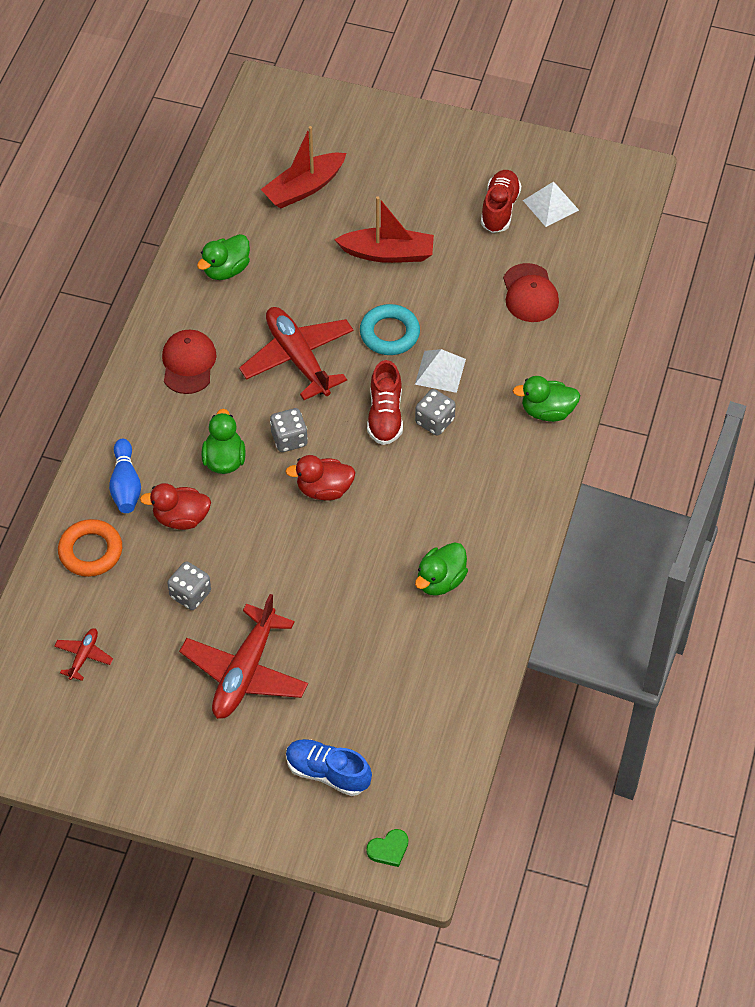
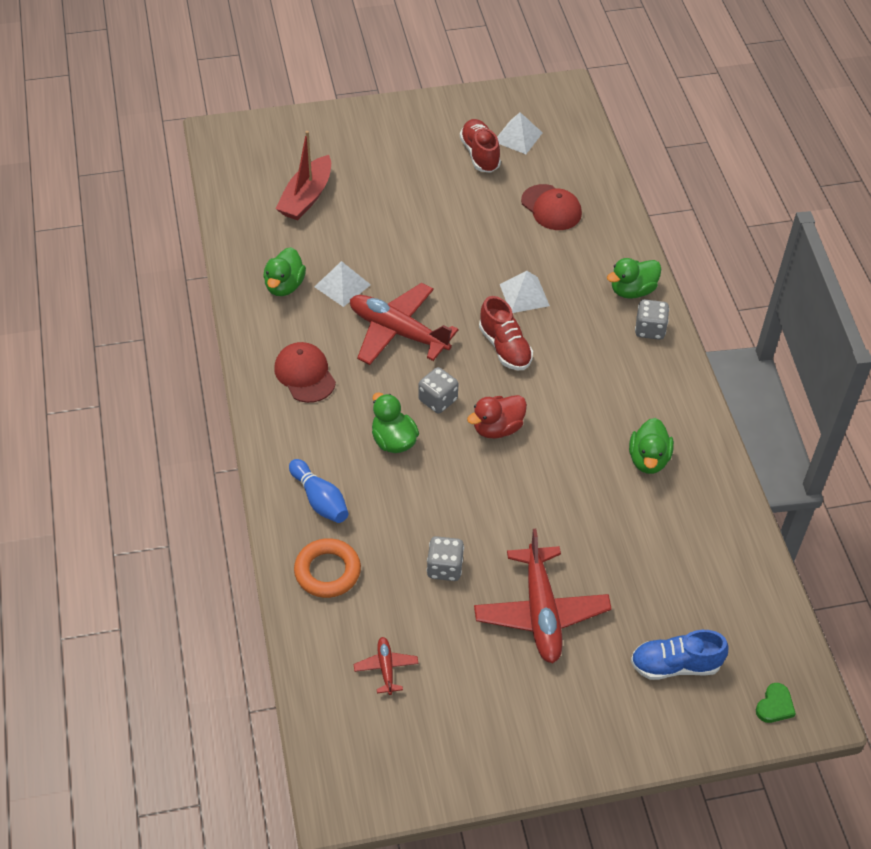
camera: 30 degrees left, 5 degrees down
(181, 518) = (390, 506): red duck -> none
(278, 291) = (342, 285): none -> white pyramid
(388, 253) = (414, 221): red boat -> none
(389, 333) = (461, 282): turquoise ring -> none
(434, 421) = (549, 335): grey dice -> grey dice (650, 329)

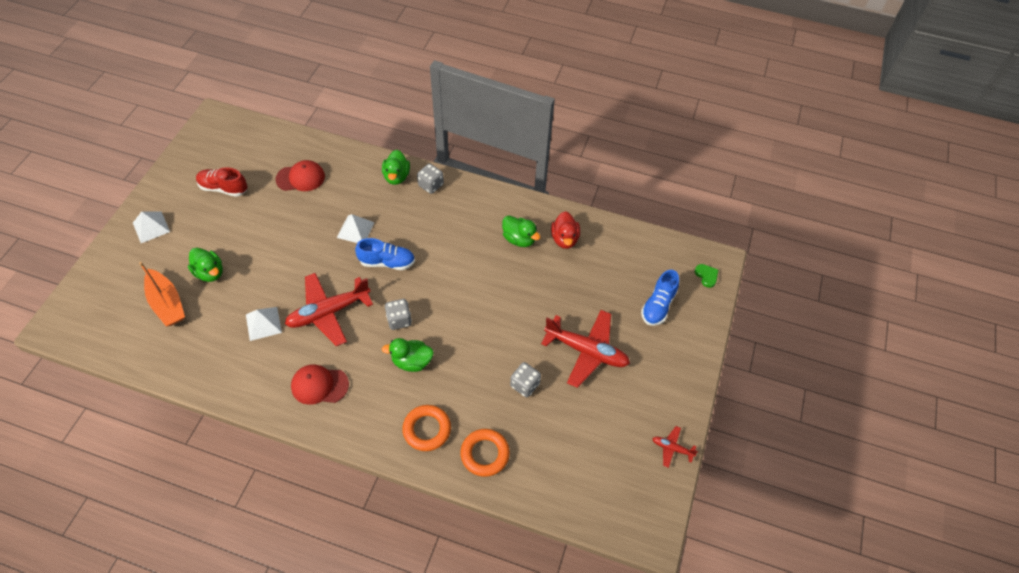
camera: 60 degrees left, 5 degrees up
(284, 286) = (233, 358): green duck -> green duck (210, 272)
(306, 197) = (167, 303): red boat -> orange boat
(320, 500) = (427, 429): blue bowling pin -> orange ring
(386, 668) = (575, 457): red plane -> red plane (672, 448)
(497, 428) = (444, 300): red duck -> red duck (564, 239)
(505, 347) = (387, 262): red shoe -> blue shoe
(518, 137) = (228, 161): white pyramid -> white pyramid (151, 227)

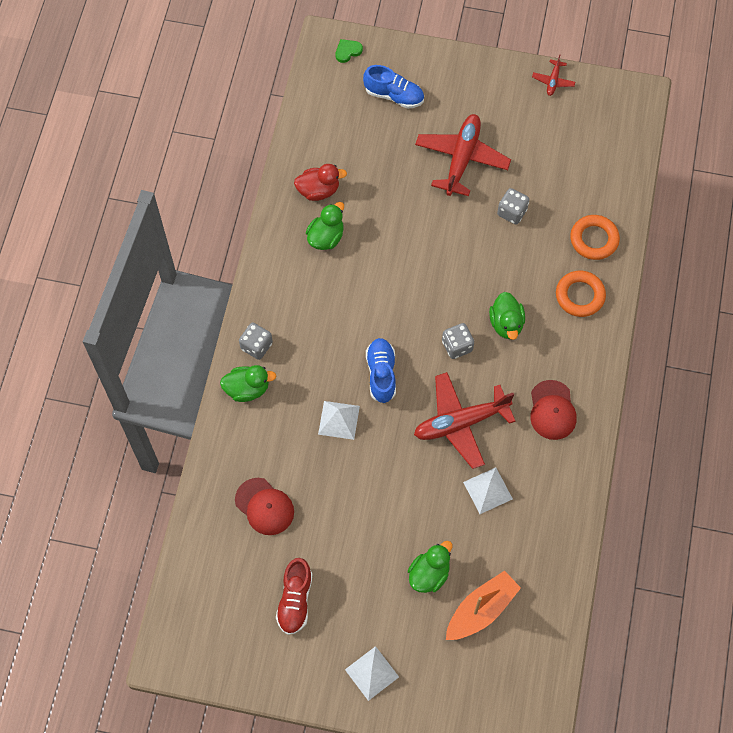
camera: 95 degrees left, 10 degrees up
(300, 178) = (264, 506): red cap -> red cap turned 150 degrees clockwise
(328, 312) = (460, 423): red plane -> red plane turned 105 degrees clockwise

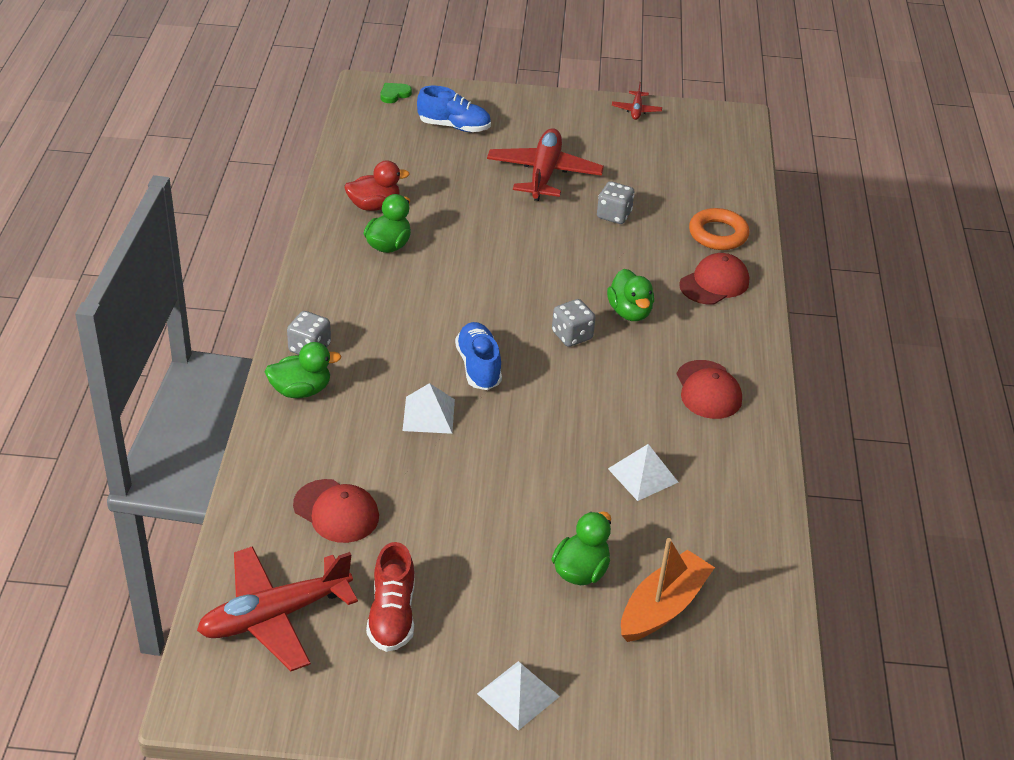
camera: 10 degrees left, 25 degrees down
(460, 423) = (592, 409): red plane -> red plane (274, 616)
(580, 296) = (714, 283): orange ring -> red cap

